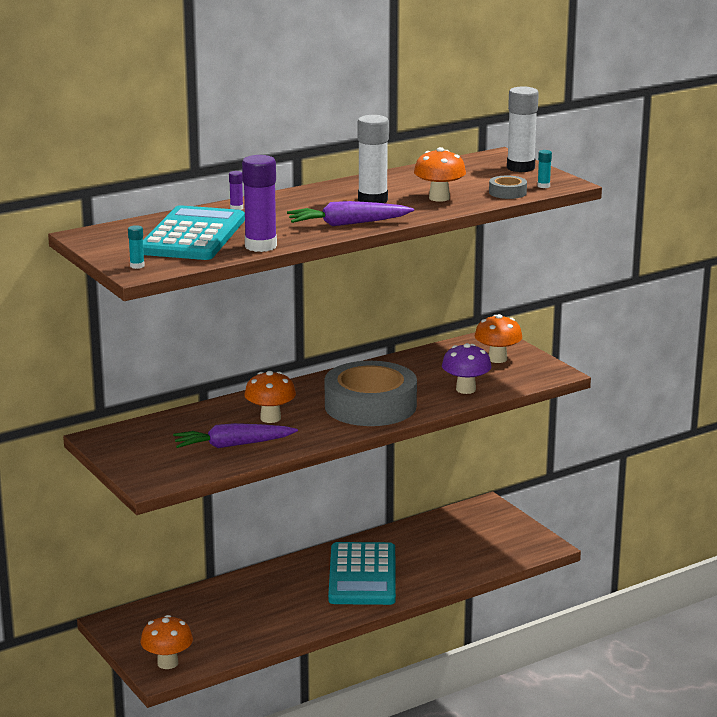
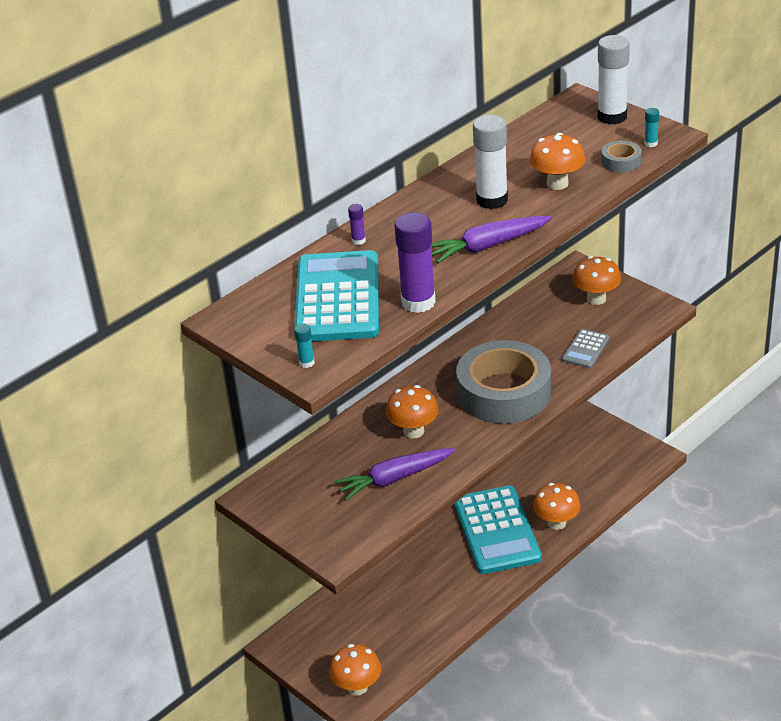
camera: 10 degrees left, 15 degrees up
(424, 579) = (556, 523): none -> orange mushroom
(465, 389) = (586, 349): purple mushroom -> grey calculator

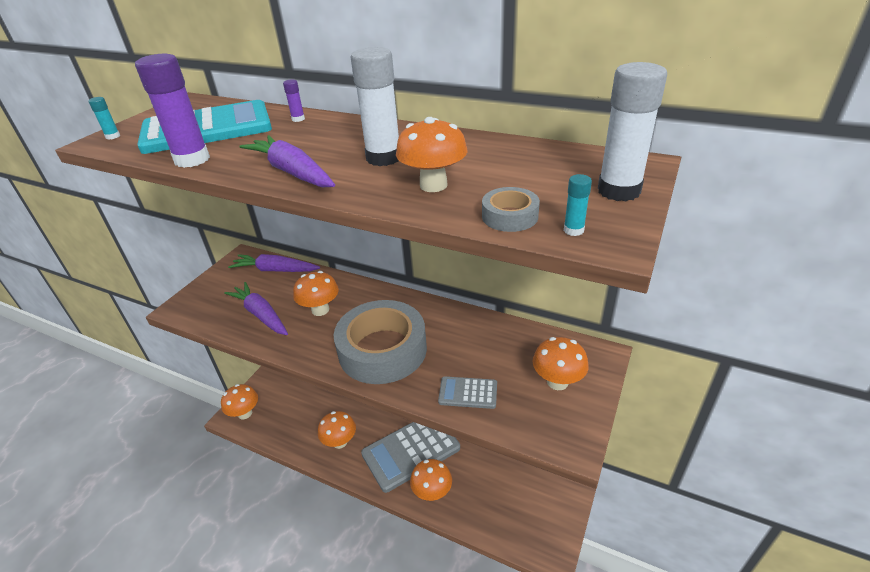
camera: 70 degrees right, 0 degrees up
(308, 465) = (275, 270): none -> purple carrot
(454, 591) = (340, 442): none -> orange mushroom
(497, 530) = (411, 451): turquoise calculator -> grey calculator

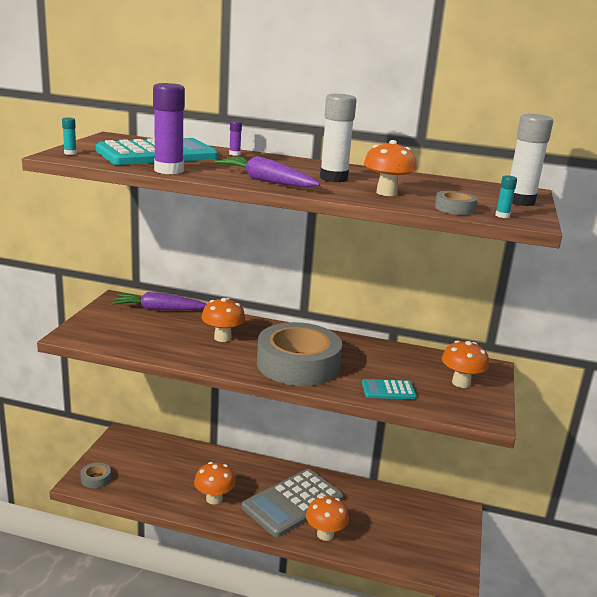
camera: 15 degrees left, 15 degrees down
(245, 413) = (96, 479): orange mushroom -> grey tape
(261, 314) = (163, 340): purple carrot -> none
(468, 393) = (388, 390): grey calculator -> turquoise calculator

